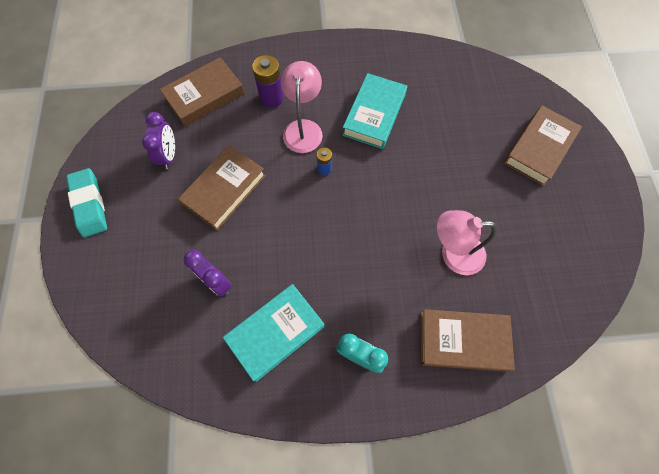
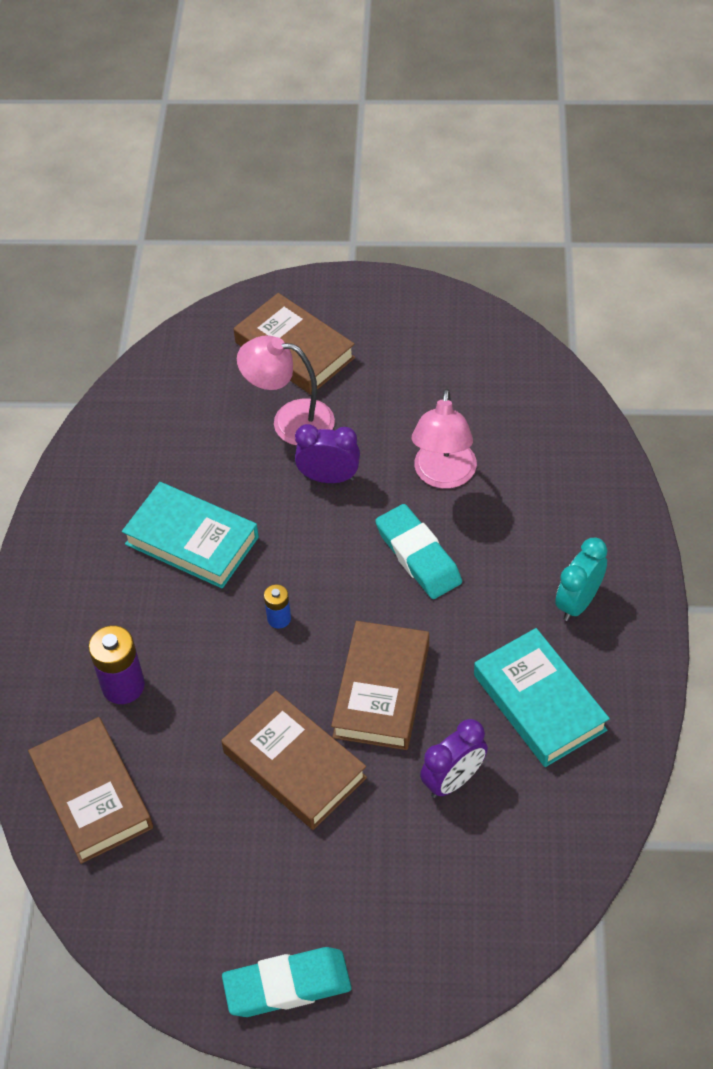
camera: 80 degrees left, 15 degrees down
(169, 155) = (209, 853): purple clock -> purple clock (329, 477)
(303, 128) = (197, 642): pink lamp -> pink lamp (290, 421)
(383, 244) = (418, 556): none -> turquoise eraser
(462, 341) = (566, 485): brown book -> brown book (382, 690)

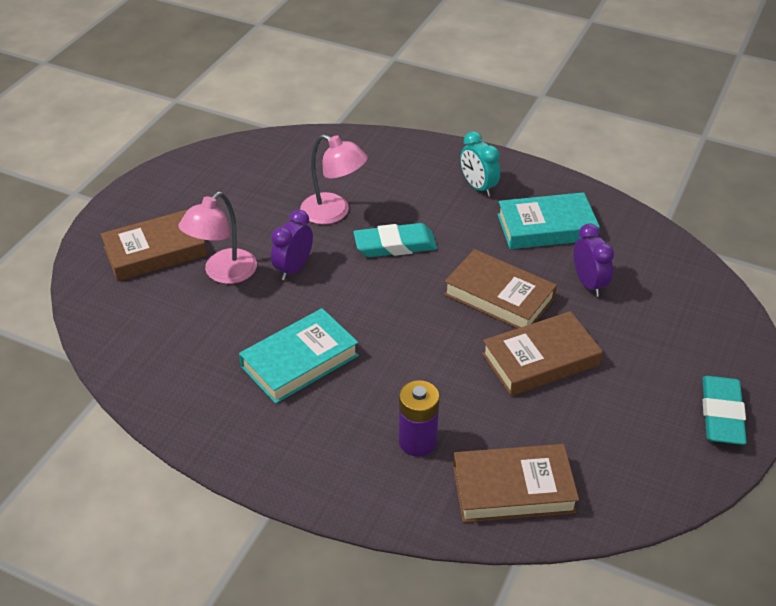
camera: 70 degrees left, 10 degrees down
(279, 618) = (406, 331): blue battery -> none

